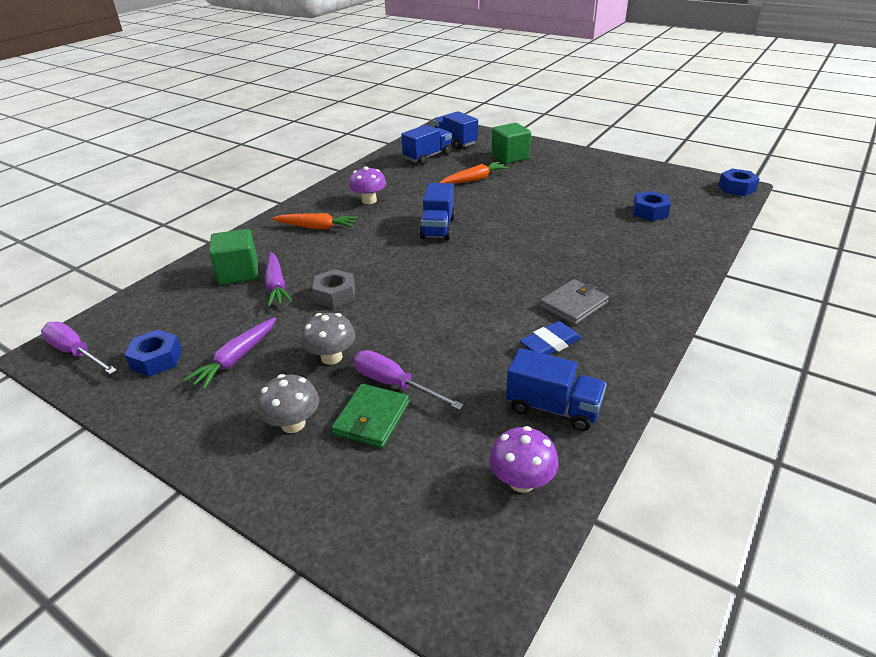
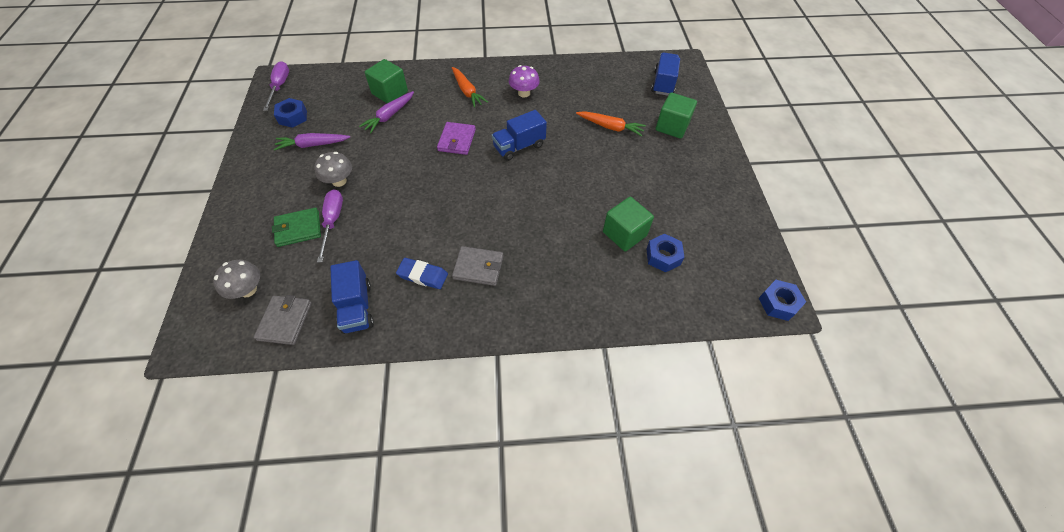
camera: 50 degrees right, 20 degrees up
(293, 424) = (276, 200): grey mushroom -> grey mushroom (248, 290)
(335, 295) = (399, 146): grey nut -> none
(379, 257) = (457, 140): none -> purple wallet
(427, 156) = (620, 83): blue truck -> none
(521, 481) = (285, 321): purple mushroom -> grey wallet
(608, 218) = (624, 234): none -> green cube

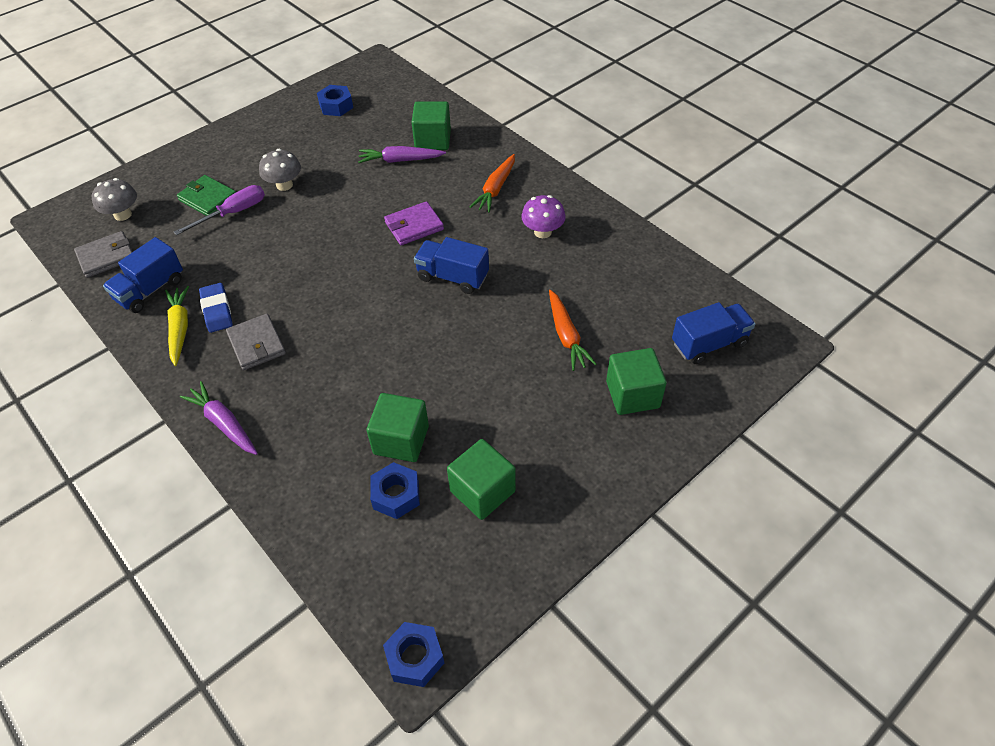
camera: 55 degrees right, 5 degrees down
(280, 86) = (366, 73): purple screwdriver -> none
(313, 145) = (313, 140): purple carrot -> purple carrot (224, 423)
(417, 305) = (180, 328): none -> yellow carrot
(689, 217) = (482, 491): none -> green cube

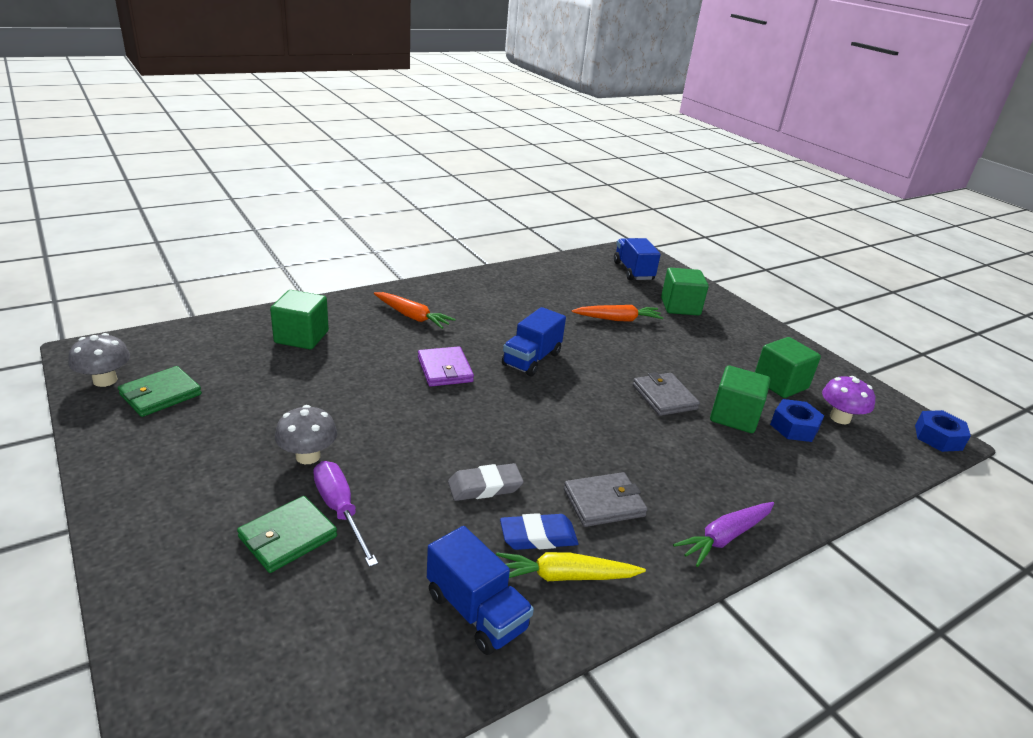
camera: 85 degrees left, 20 degrees down
(106, 257) = (371, 678): grey wallet -> grey wallet (664, 397)
(123, 215) = (261, 656): grey mushroom -> grey mushroom (105, 380)
(266, 275) = (485, 486): none -> grey eraser
(336, 106) = (160, 394): blue nut -> green wallet
(400, 160) = (323, 362): purple carrot -> none
(542, 232) = (487, 306): purple mushroom -> purple mushroom (840, 418)

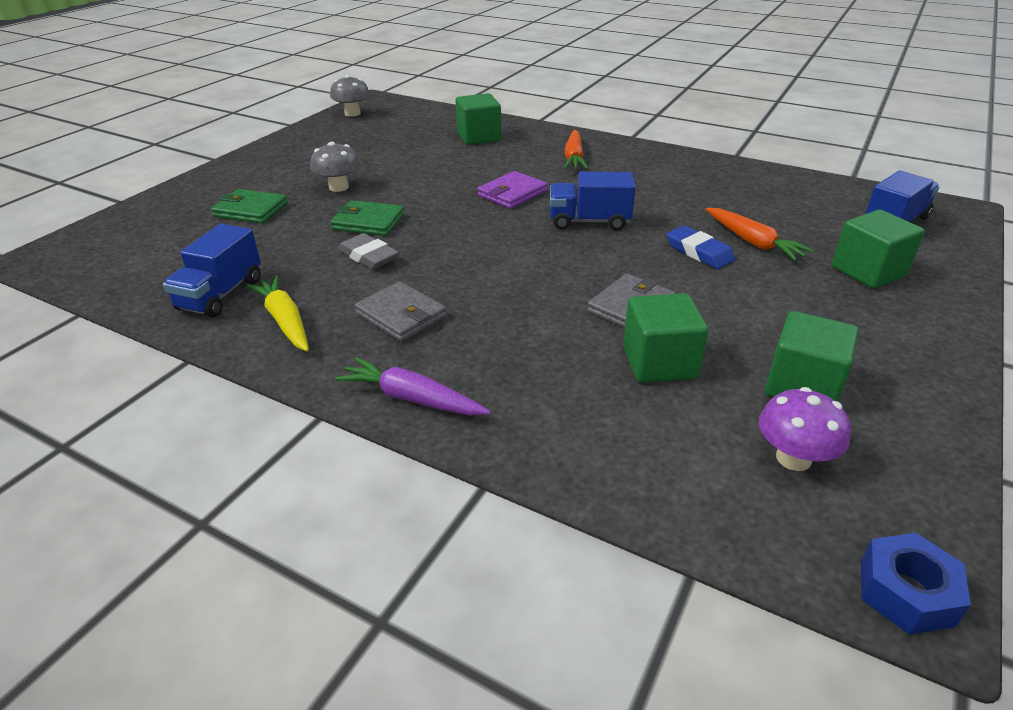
camera: 65 degrees right, 5 degrees up
(160, 394) = (355, 129): green wallet -> green wallet (368, 222)
(340, 510) = (290, 216): purple screwdriver -> none
(538, 536) = (326, 296): blue eraser -> blue eraser (699, 252)
(794, 427) = (703, 416): blue nut -> none

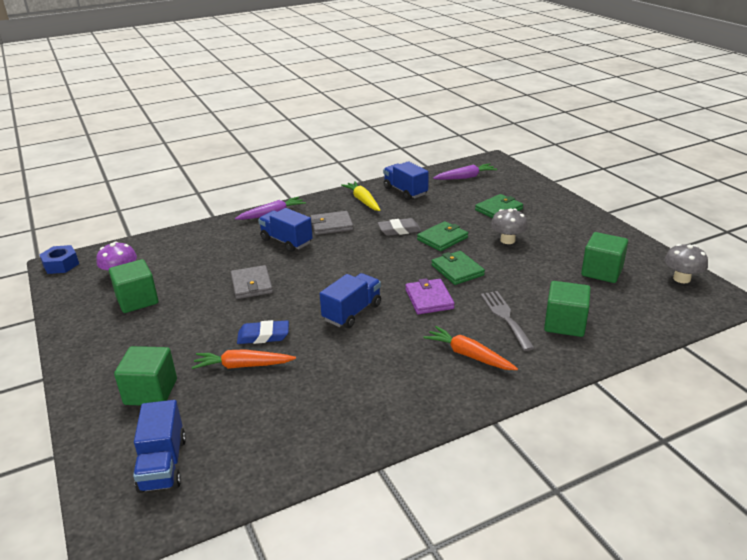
camera: 125 degrees right, 5 degrees down
(133, 260) = (465, 177): none -> purple carrot
(285, 321) = (363, 201): yellow carrot -> yellow carrot turned 120 degrees counterclockwise
(437, 195) = (457, 270): none -> green wallet
(492, 334) = (286, 241): none -> blue truck
(498, 157) = (505, 317): none -> grey fork
(659, 362) = (207, 273): green cube -> green cube (602, 272)

